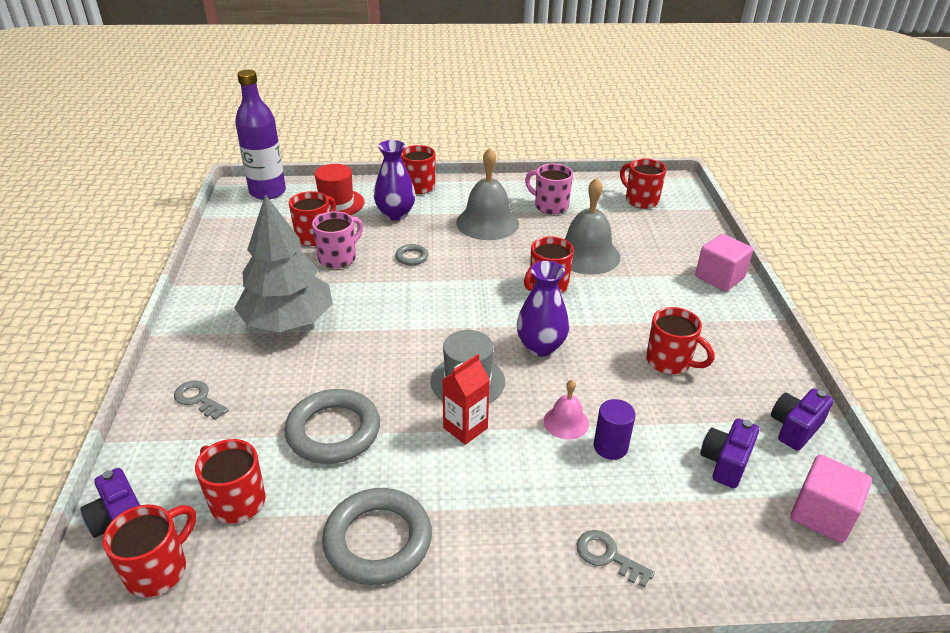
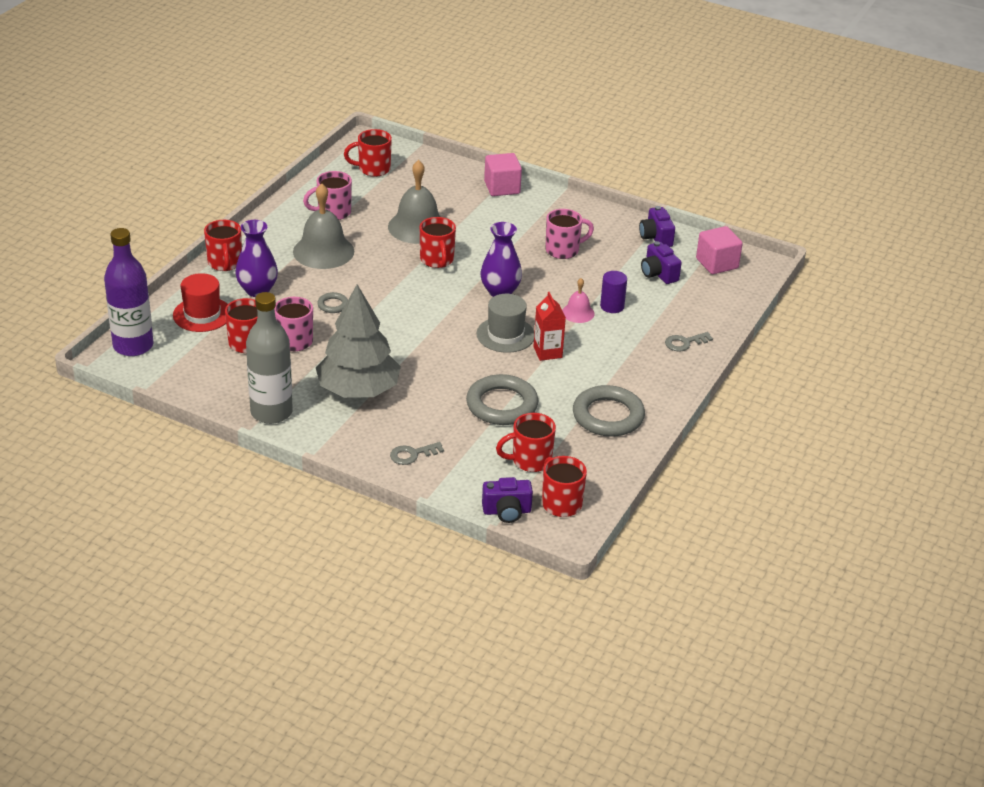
camera: 60 degrees left, 0 degrees up
(219, 286) = (271, 412): none -> grey bottle
(670, 362) = (563, 250): red mug -> pink mug

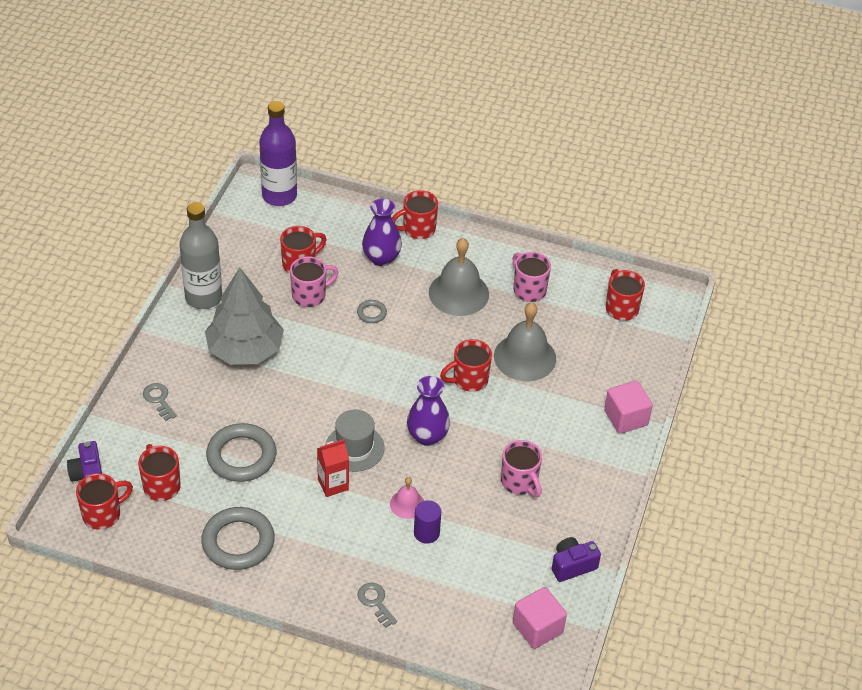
camera: 80 degrees right, 10 degrees up
(202, 314) = (335, 229): red hat -> none
(658, 274) = (500, 572): purple camera -> none

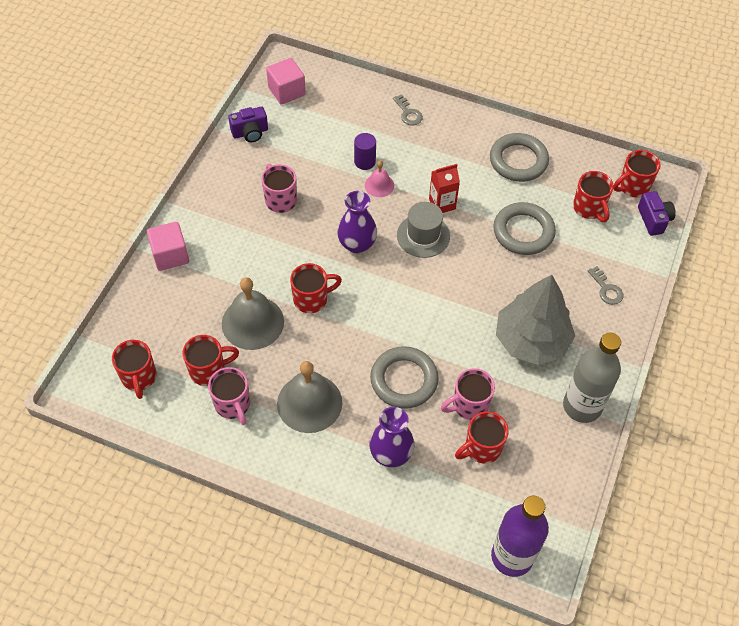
camera: 175 degrees left, 10 degrees up
(371, 313) = (404, 380): grey ring -> grey ring, size x2.16
(418, 229) = (346, 496): red mug -> red mug (209, 370)

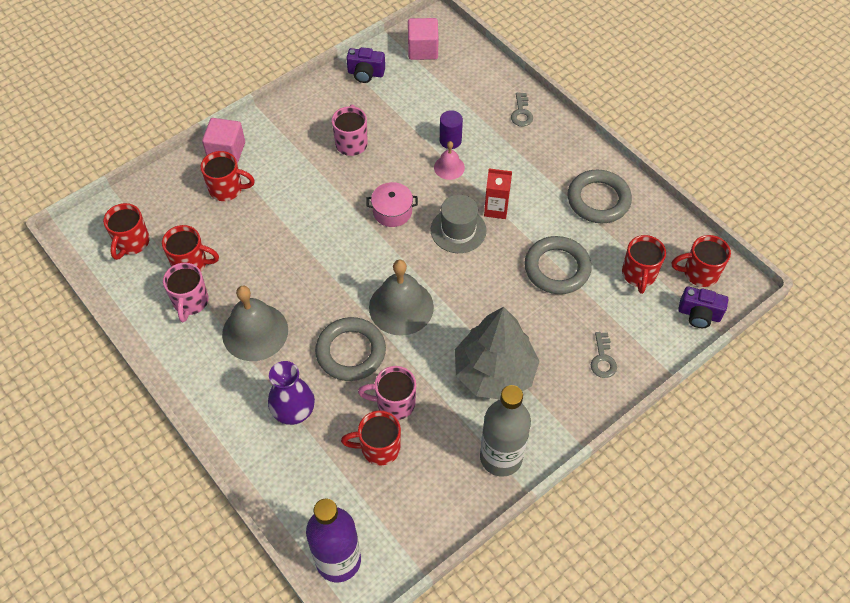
camera: 30 degrees right, 0 degrees up
(252, 322) = (255, 239): grey bell -> grey bell (401, 307)
(312, 299) = (319, 242): red mug -> red mug (227, 189)
(357, 244) = (392, 211): purple vase -> pink pot
(653, 220) = (699, 314): purple camera -> purple camera turned 90 degrees clockwise

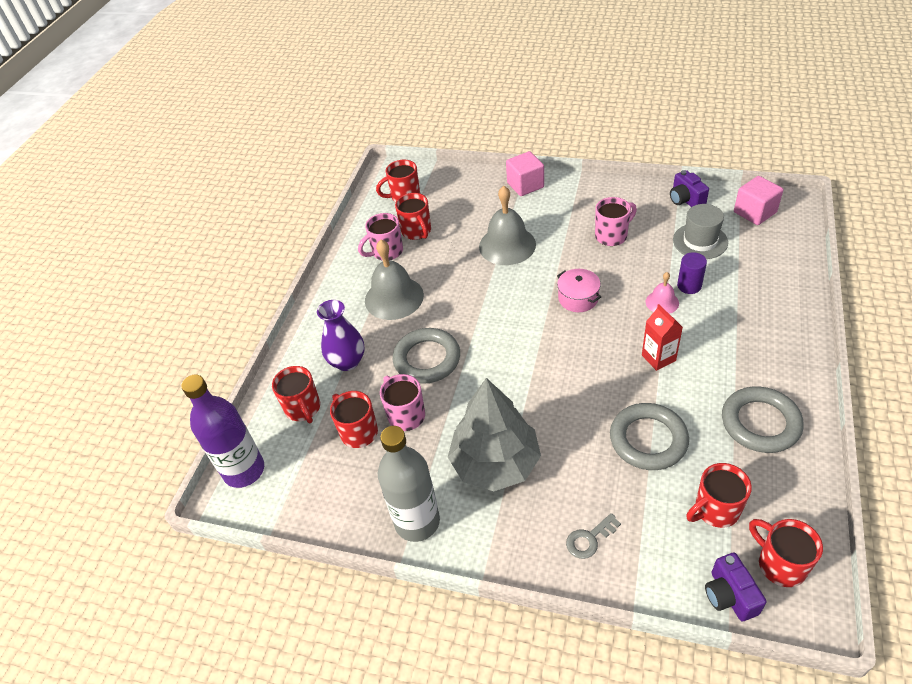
camera: 60 degrees right, 10 degrees down
(227, 189) = (495, 206): red mug -> red mug (303, 408)
(401, 307) = (496, 361): grey bell -> grey bell (507, 245)
(458, 230) = (608, 348): grey hat -> grey hat (700, 241)
(521, 113) = (780, 309): grey key -> none

